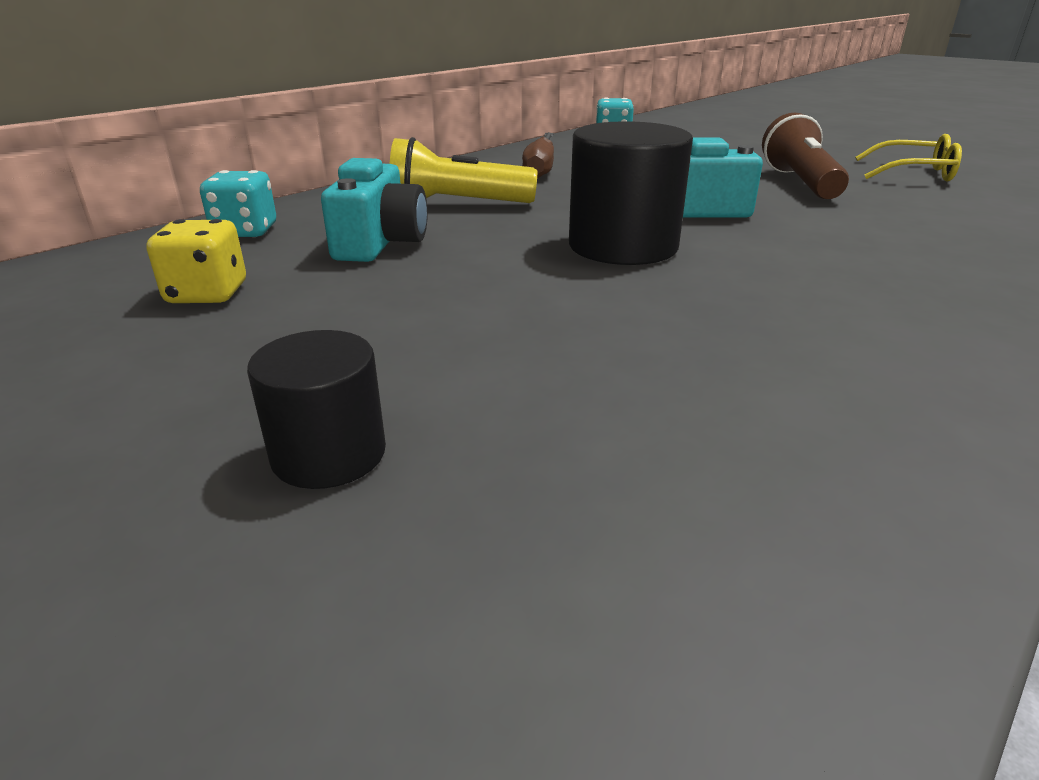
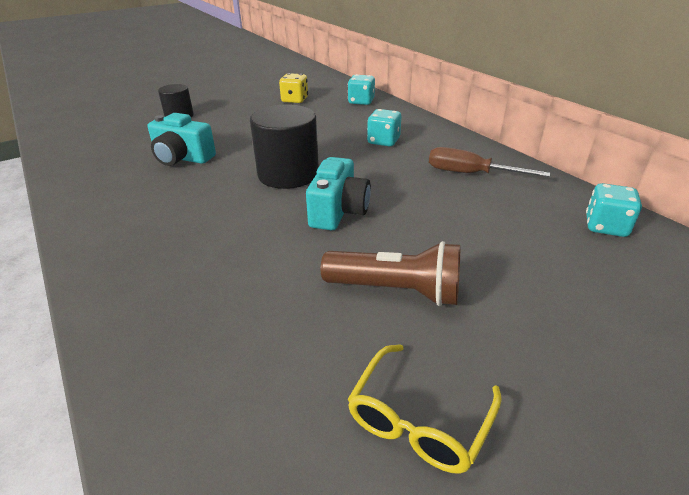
camera: 105 degrees right, 5 degrees up
(380, 243) = (330, 123): turquoise camera -> turquoise camera (182, 158)
(457, 205) = (383, 141): yellow flashlight -> turquoise dice

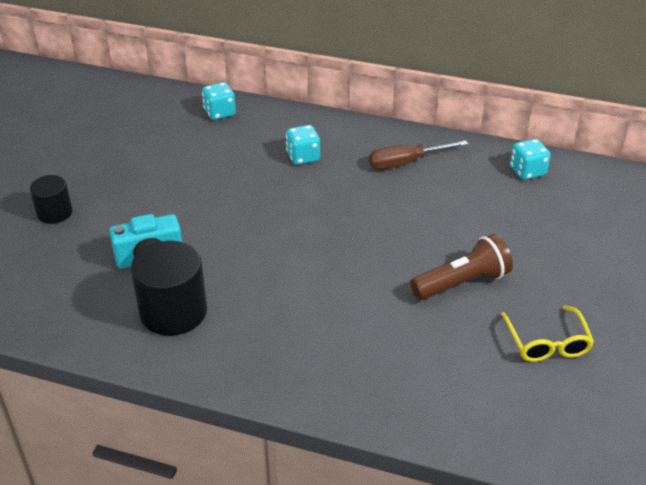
camera: 40 degrees left, 5 degrees up
(288, 174) = (272, 229): black cylinder -> black cylinder (173, 311)
(294, 100) = (148, 137): yellow dice -> none
(338, 211) = (356, 244): turquoise camera -> none

